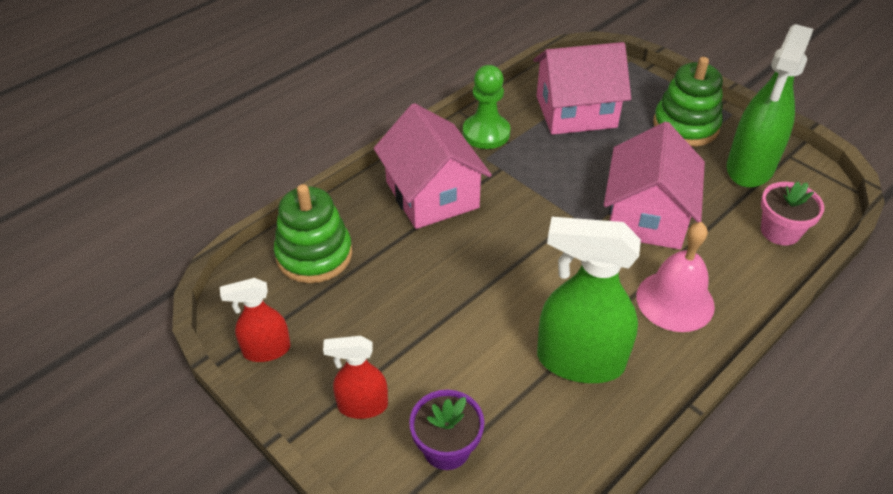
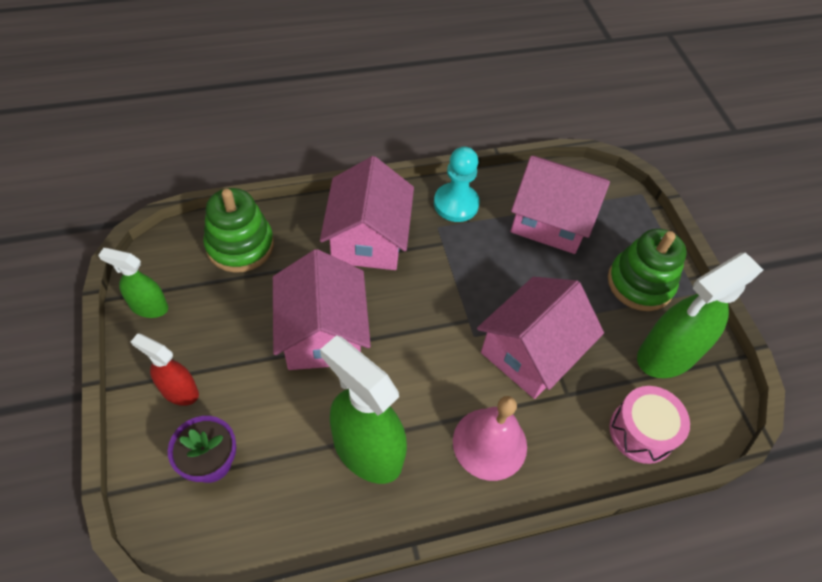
camera: 25 degrees right, 10 degrees up
(266, 350) = (148, 306): red spray bottle -> green spray bottle
(457, 289) = (322, 333): none -> pink house
(486, 133) = (456, 204): green pawn -> turquoise pawn
(780, 231) = (641, 432): pink flower pot -> pink drum

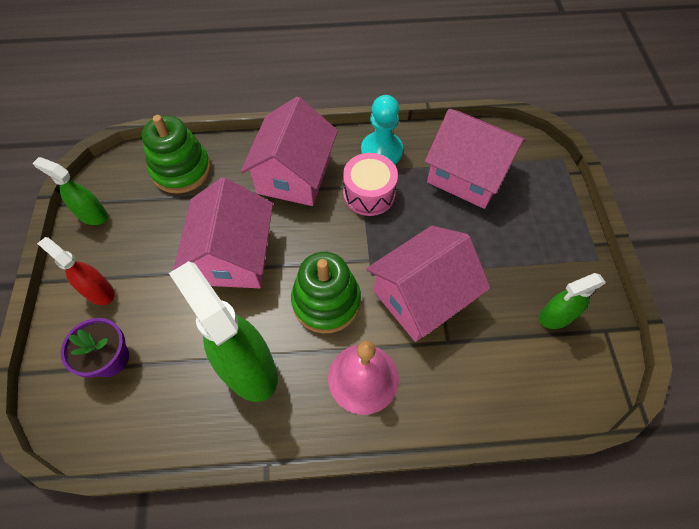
camera: 15 degrees right, 5 degrees up
(640, 283) = (543, 243): green stacking toy -> green stacking toy (326, 301)
(641, 432) = (514, 388): pink drum -> pink drum (369, 194)
(666, 355) = (555, 316): green spray bottle -> green spray bottle, size x0.55

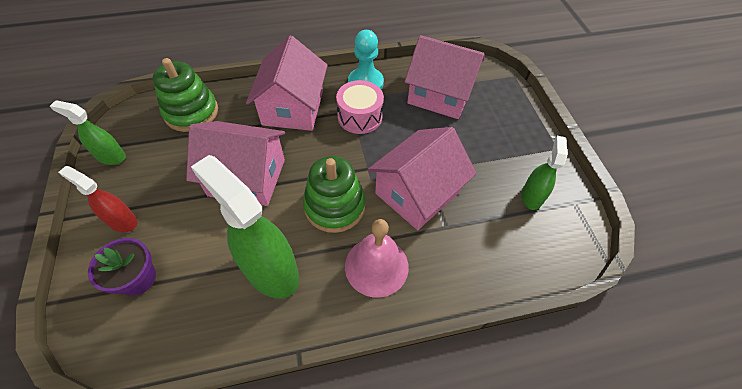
camera: 10 degrees left, 5 degrees down
(234, 256) = (247, 177): pink house -> pink house turned 75 degrees counterclockwise
(555, 316) = (531, 196): green spray bottle -> green spray bottle turned 135 degrees clockwise

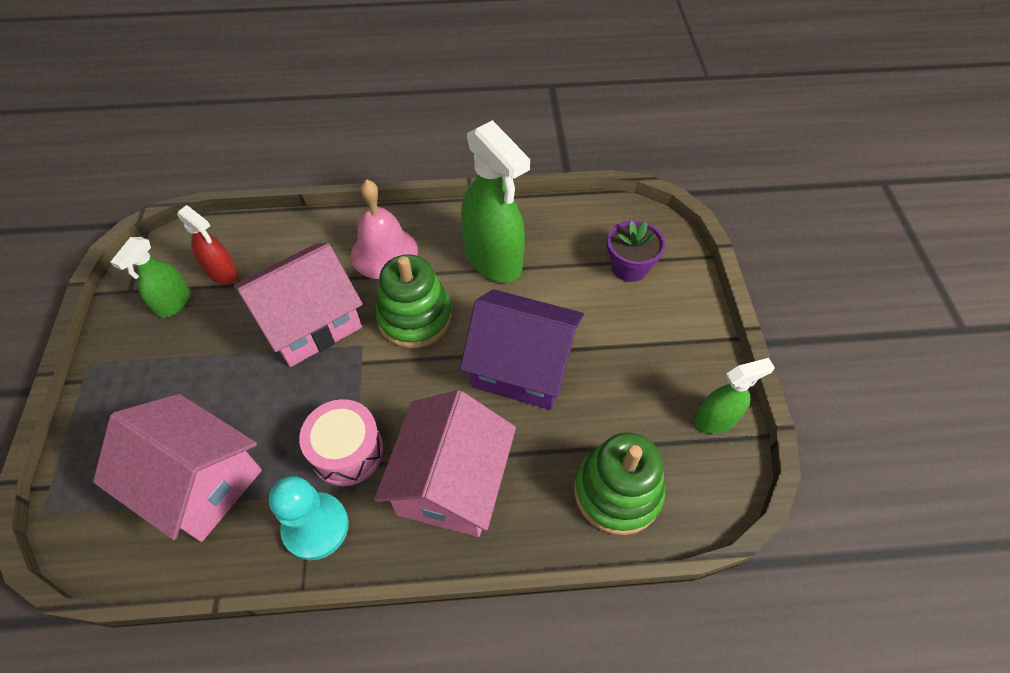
camera: 170 degrees left, 0 degrees up
(111, 156) = (716, 419): green spray bottle -> green spray bottle turned 45 degrees counterclockwise
(122, 221) = (666, 327): red spray bottle -> red spray bottle (222, 273)
(247, 177) = (522, 366): pink house -> purple house

